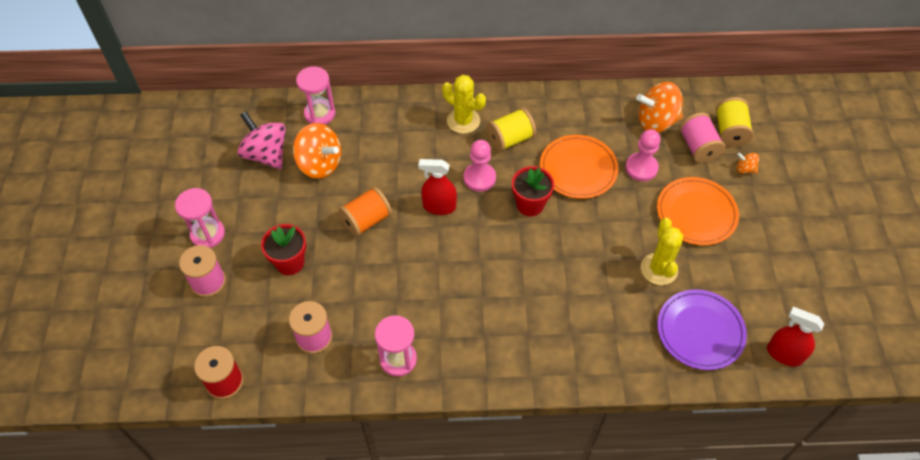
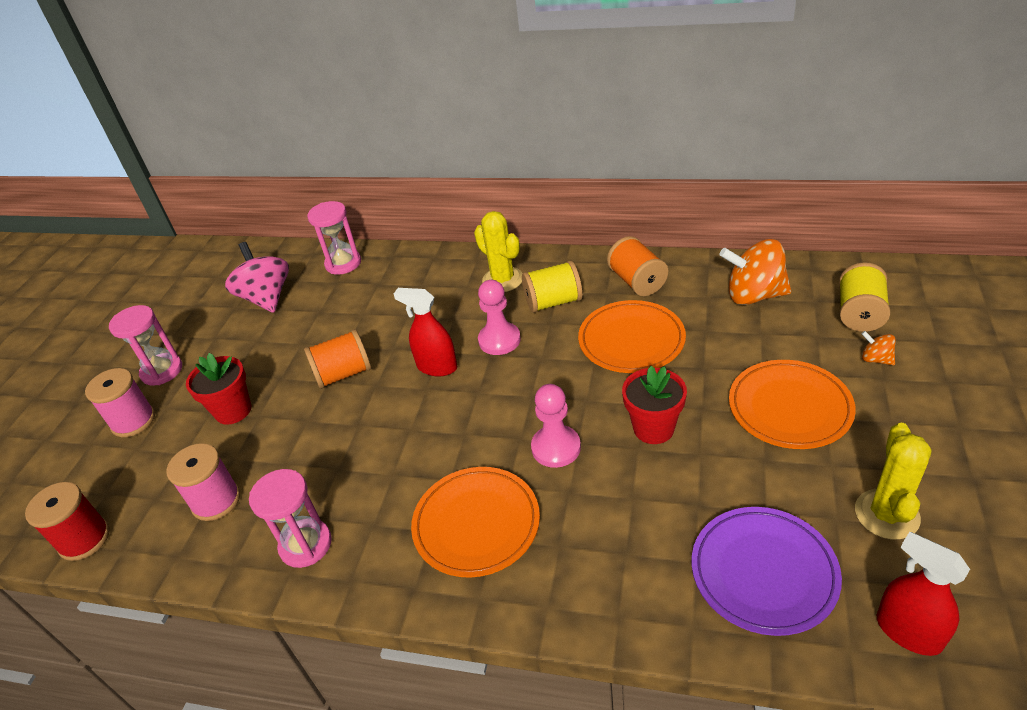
camera: 20 degrees right, 15 degrees down
(320, 164) = (319, 311): orange spinning top -> none
(512, 326) = (476, 524): none -> orange plate
(530, 205) = (553, 375): red flower pot -> red flower pot (653, 428)
(569, 115) = (637, 281): none -> orange spool
(641, 168) = (720, 346): pink pawn -> pink pawn (556, 448)
(659, 269) = (715, 474): yellow cactus -> yellow cactus (886, 514)
(698, 147) = (808, 328): pink spool -> none

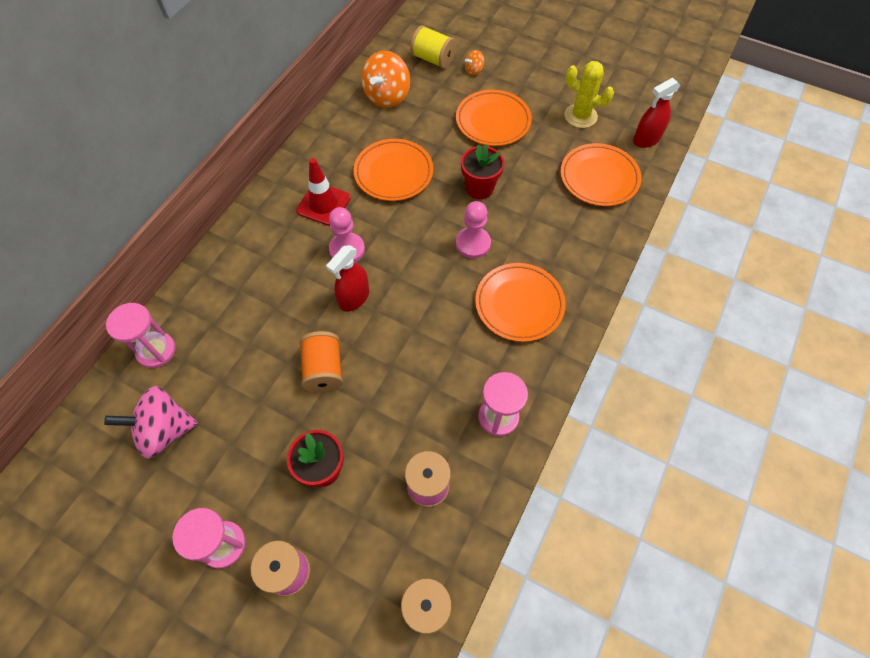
camera: 80 degrees left, 20 degrees up
(503, 280) = (273, 229): yellow cactus -> none
(553, 302) = (323, 204): yellow spool -> red traffic cone
(637, 281) = (332, 149): orange spool -> none
(763, 572) = (599, 178): purple plate -> orange plate

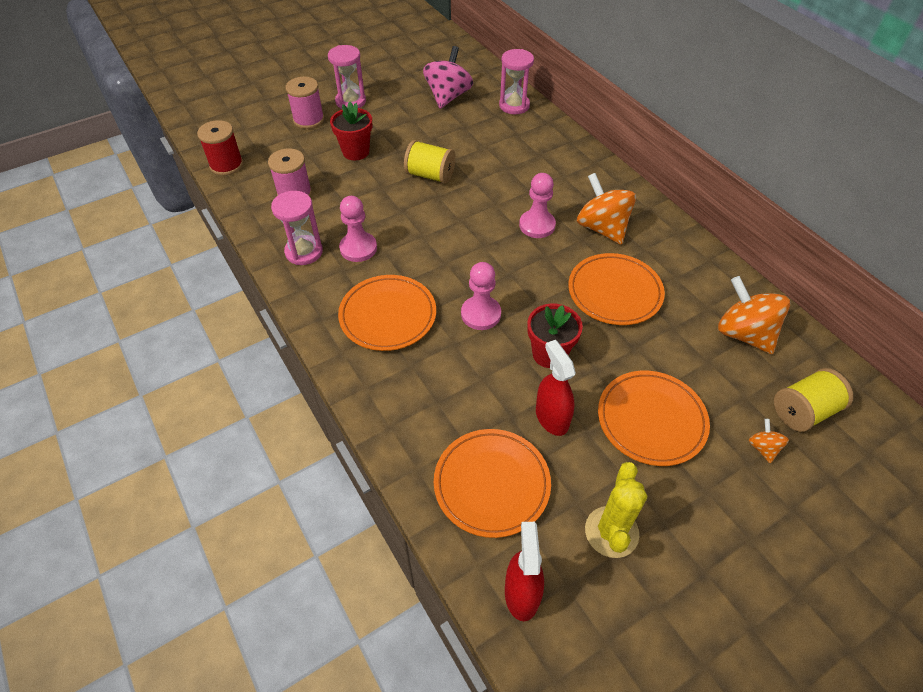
camera: 120 degrees right, 10 degrees down
(323, 204) = (602, 228): red traffic cone -> orange spinning top
(324, 369) = (430, 175): orange spool -> yellow spool
(354, 298) = (481, 212): red spray bottle -> red spray bottle (551, 418)
(463, 372) = (358, 248): none -> pink pawn
(580, 116) = (611, 532): yellow cactus -> yellow cactus turned 45 degrees counterclockwise

